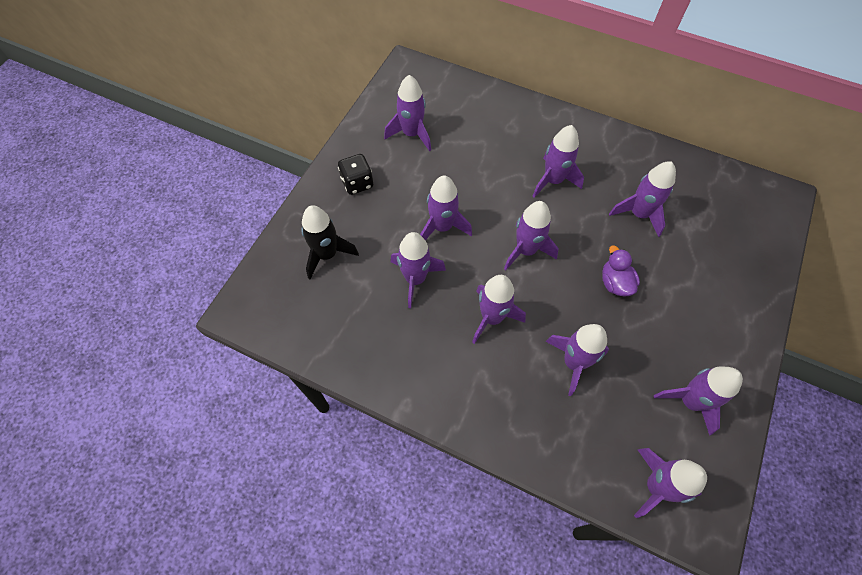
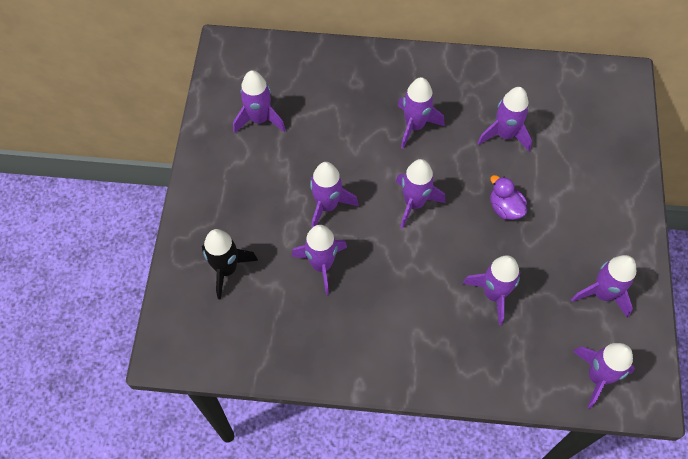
camera: 20 degrees left, 0 degrees up
(357, 183) = (226, 187): black dice -> none
(492, 318) = (406, 278): purple rocket -> none

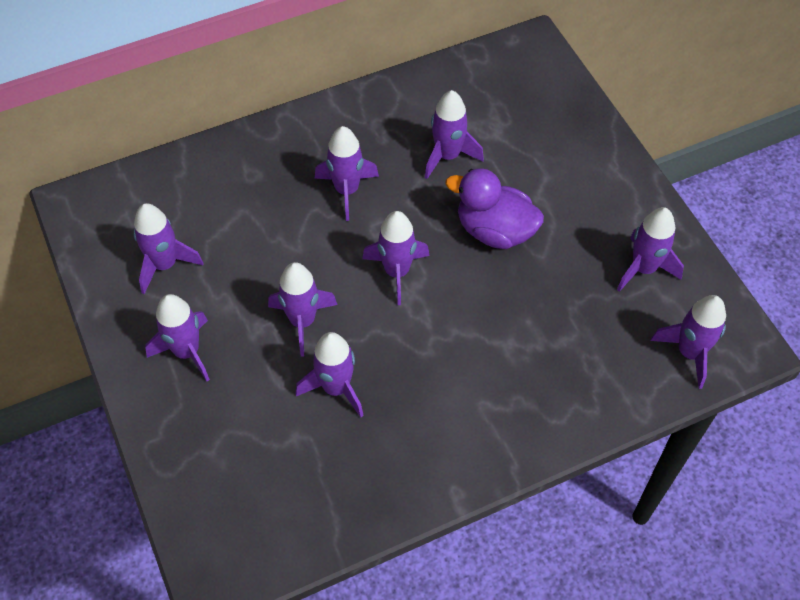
camera: 30 degrees left, 5 degrees down
(226, 269) = (229, 448): black rocket -> none
(493, 294) = (537, 324): purple rocket -> purple rocket (187, 352)
(505, 208) = (494, 231): purple duck -> purple duck, size x1.68

